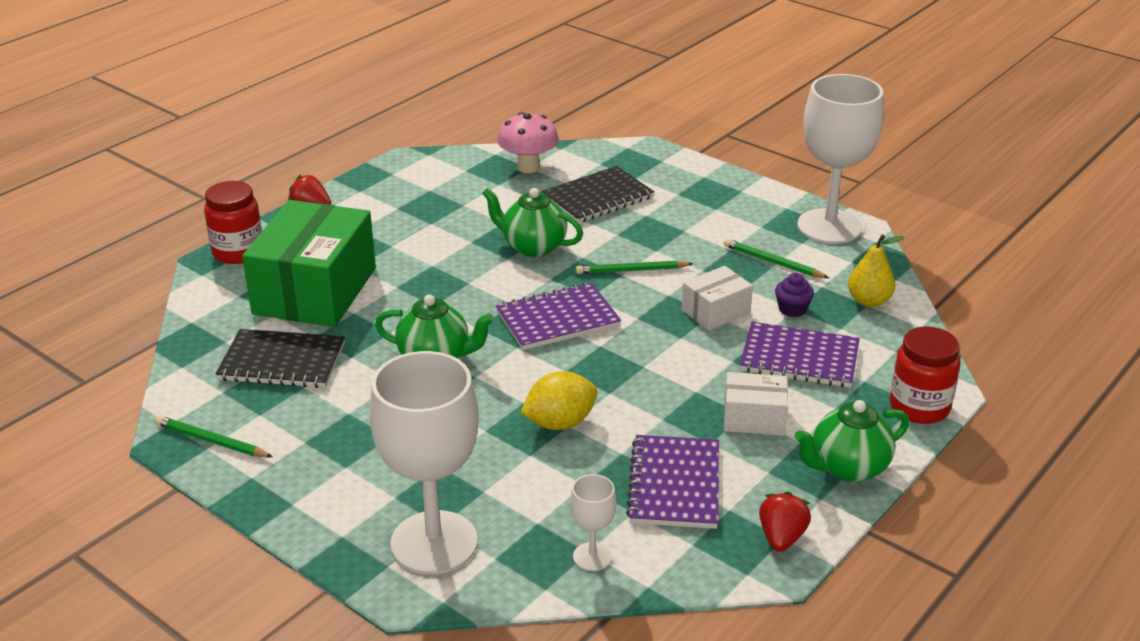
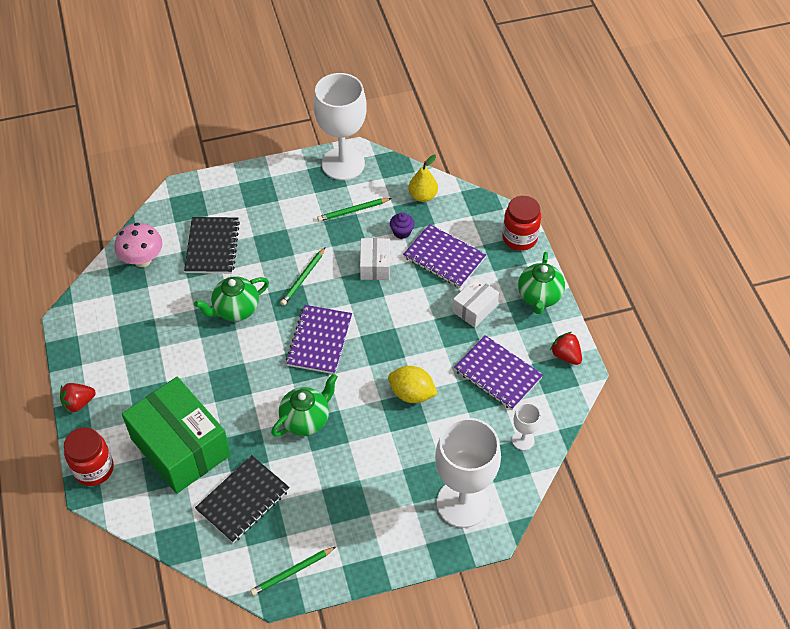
camera: 55 degrees left, 20 degrees up
(560, 423) = (412, 394): yellow lemon -> yellow lemon turned 75 degrees counterclockwise
(799, 358) = (444, 258): purple notebook -> purple notebook turned 75 degrees clockwise

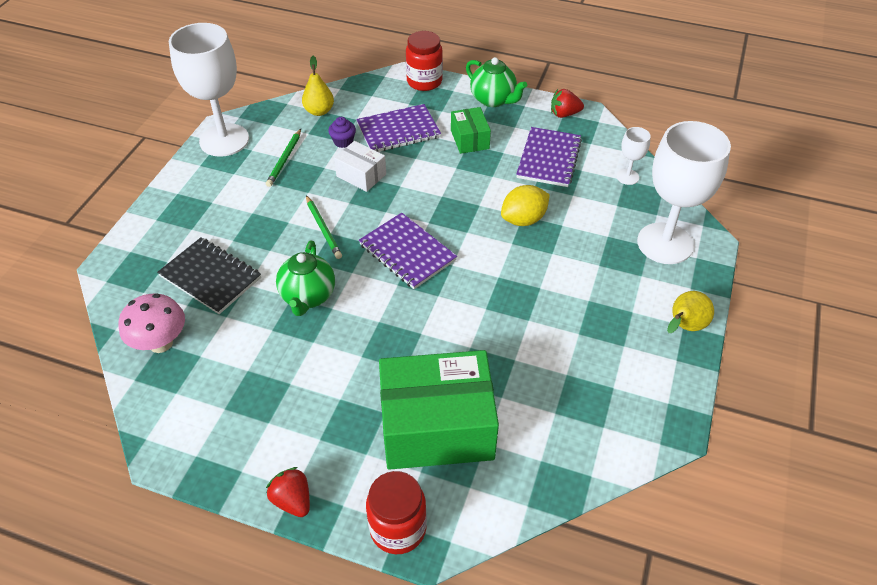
camera: 55 degrees left, 5 degrees down
(78, 403) = (292, 500): red strawberry -> red strawberry turned 135 degrees clockwise
(243, 500) = (546, 403): black notebook -> none
(292, 572) = (659, 403): green pencil -> none
(306, 420) = (489, 306): green teapot -> none
(379, 556) = (684, 327): none -> yellow pear
(474, 308) = (469, 139): white box -> green box
(498, 374) = (549, 159): purple notebook -> purple notebook turned 60 degrees counterclockwise

